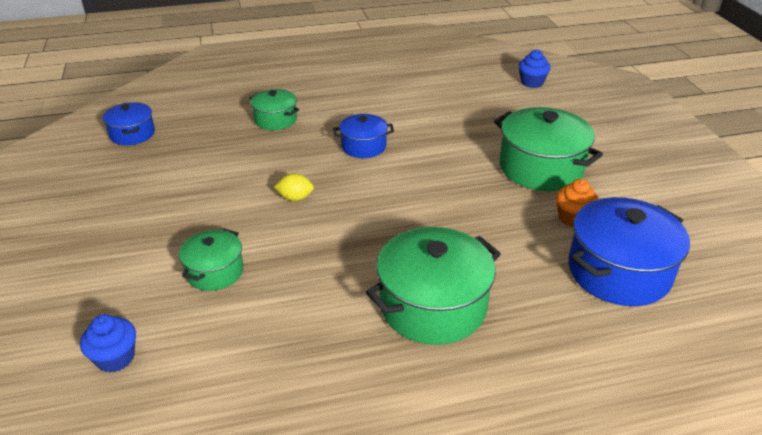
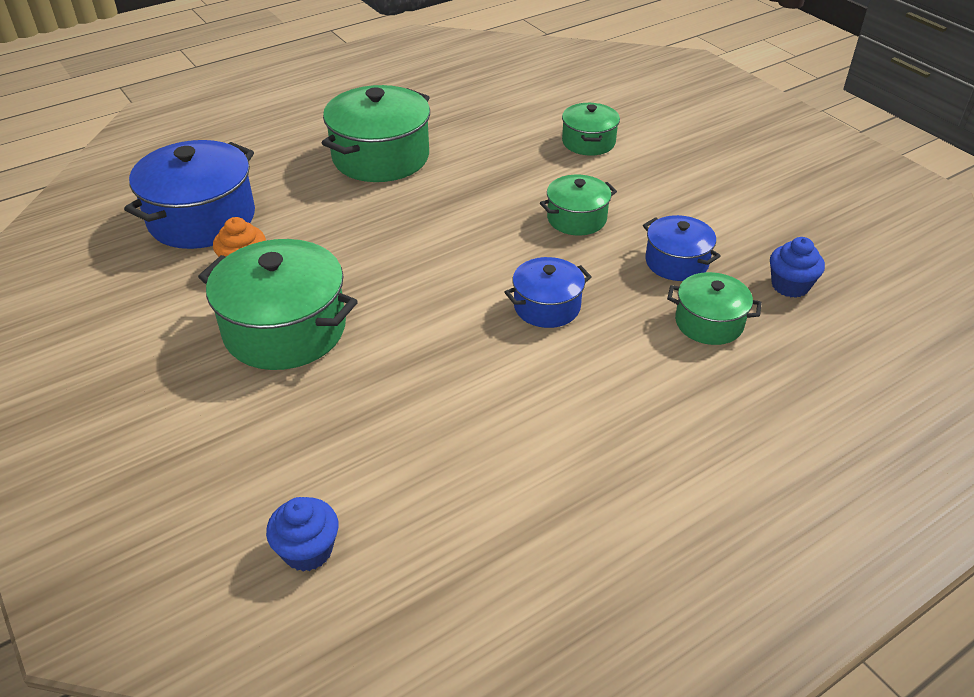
camera: 160 degrees right, 5 degrees up
(115, 358) = (601, 85): blue cupcake -> blue cupcake (790, 286)
(132, 134) = (863, 252): blue pot -> blue pot (676, 262)
(295, 198) = (576, 218): yellow lemon -> green pot

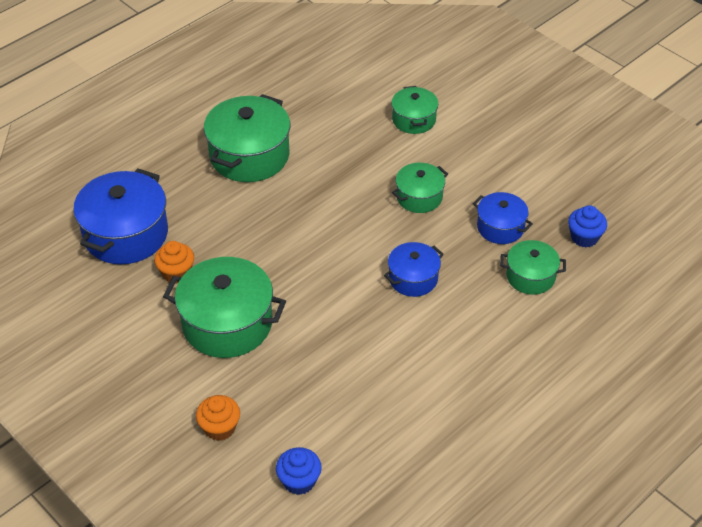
camera: 10 degrees left, 5 degrees up
(222, 458) = (220, 428): none -> orange cupcake

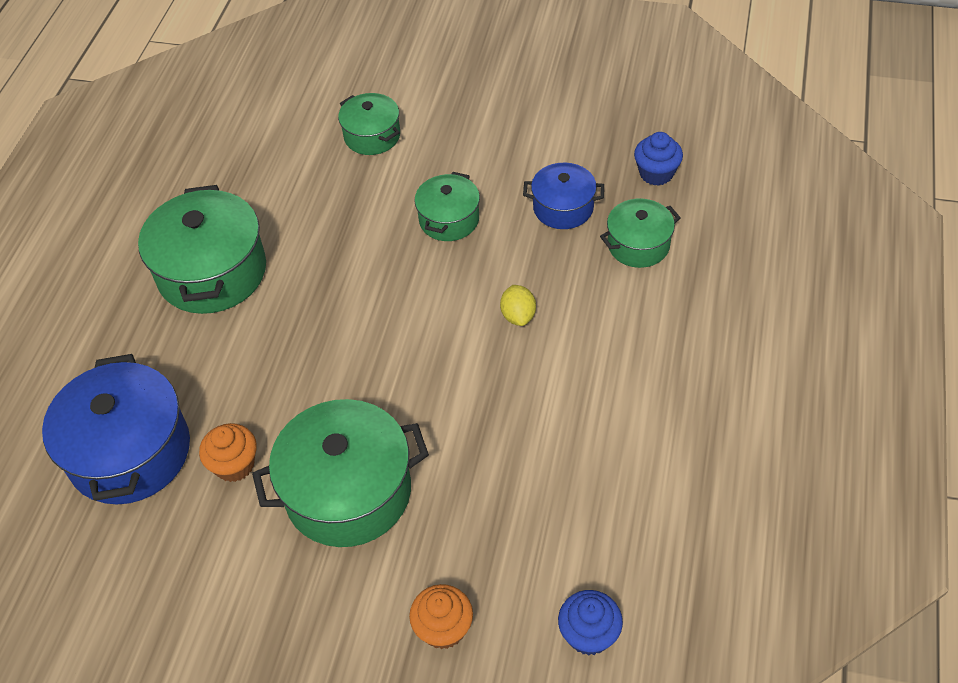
camera: 30 degrees left, 5 degrees up
(413, 278) = (518, 316): blue pot -> yellow lemon

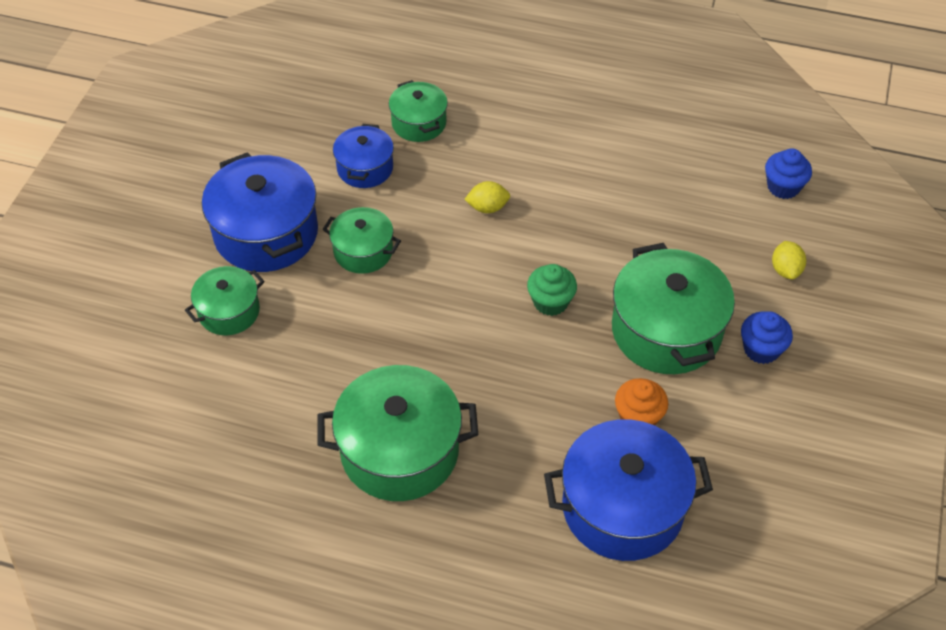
camera: 90 degrees left, 0 degrees up
(387, 380) = (550, 302): none -> green cupcake
(443, 628) = (785, 270): orange cupcake -> yellow lemon
(467, 146) = (266, 233): none -> blue pot
(656, 173) = (336, 103): blue cupcake -> blue cupcake (761, 349)

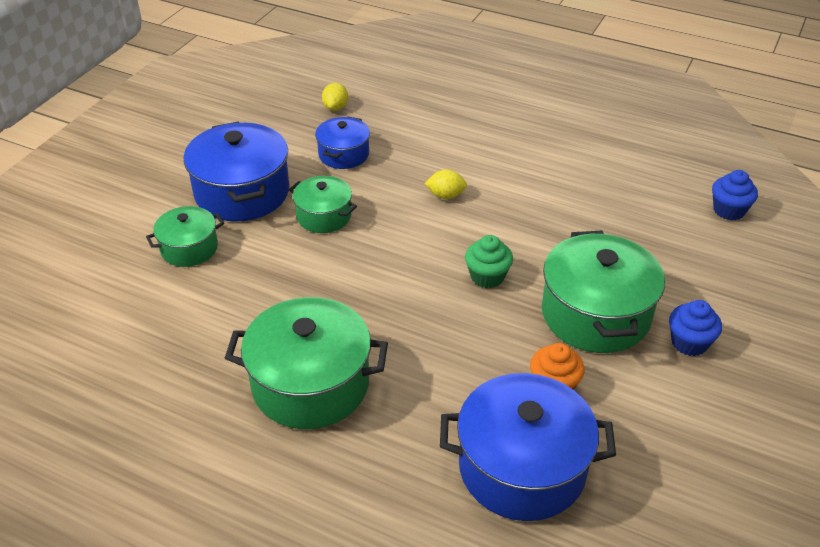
camera: 10 degrees right, 10 degrees down
(419, 123) = (400, 127): green pot -> none
(785, 270) = (723, 278): yellow lemon -> yellow lemon (335, 107)

